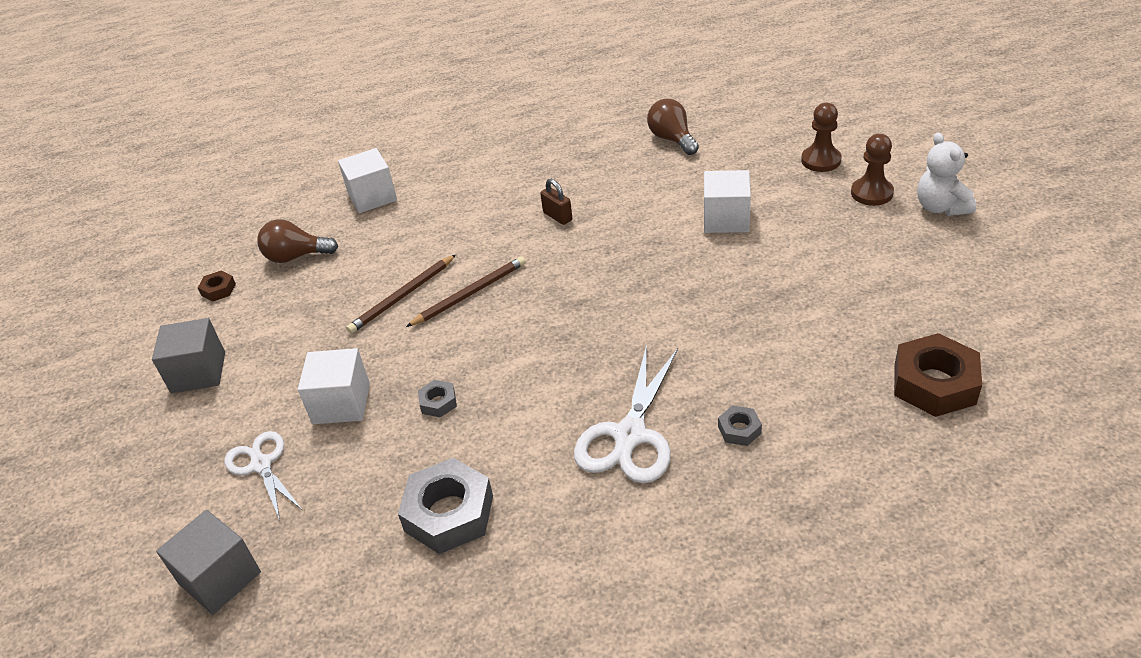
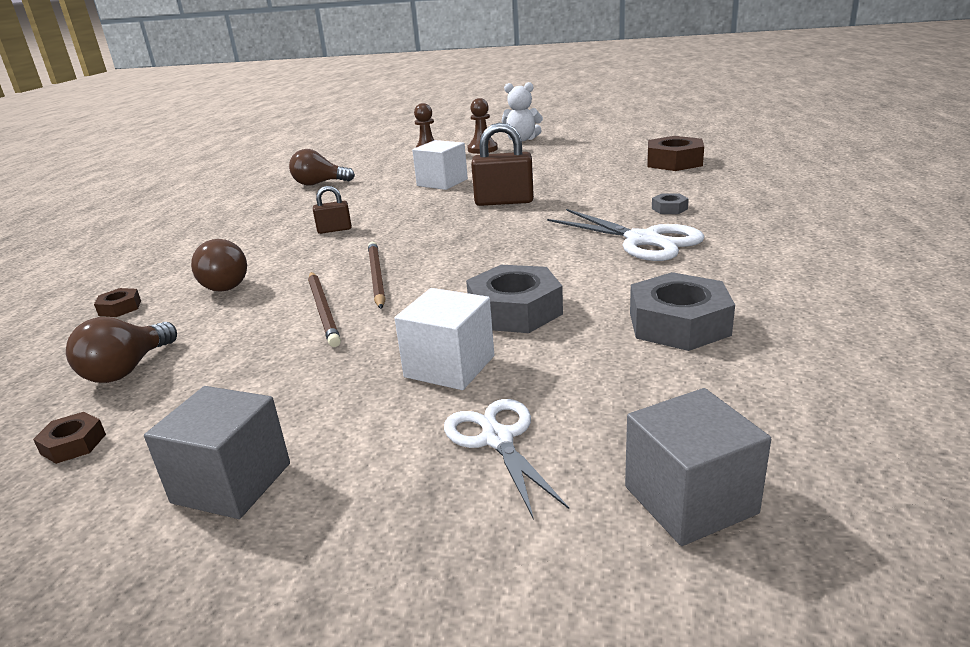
camera: 65 degrees left, 15 degrees down
(261, 465) = (497, 439): white scissors -> white scissors turned 75 degrees clockwise
(372, 197) = (120, 308): white cube -> brown nut
(426, 221) = (225, 284): none -> brown light bulb
(438, 402) = (514, 310): grey nut -> grey nut, size x2.08
(690, 291) = (504, 202): none -> brown padlock

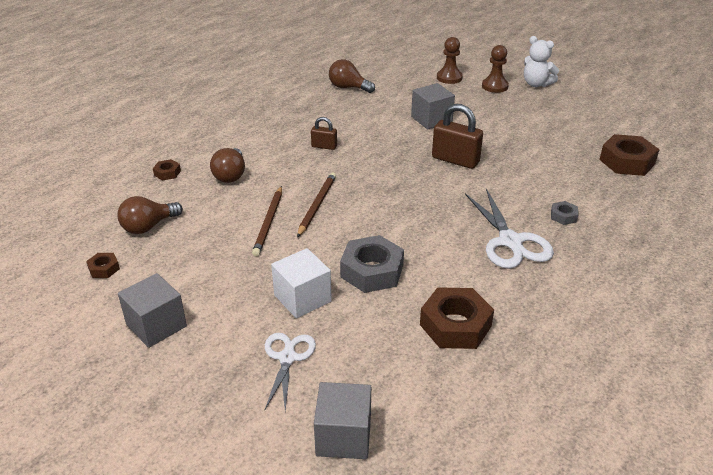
camera: 25 degrees right, 10 degrees up
(442, 182) = (431, 119): white cube -> grey cube
(678, 324) = (455, 325): grey nut -> brown nut

